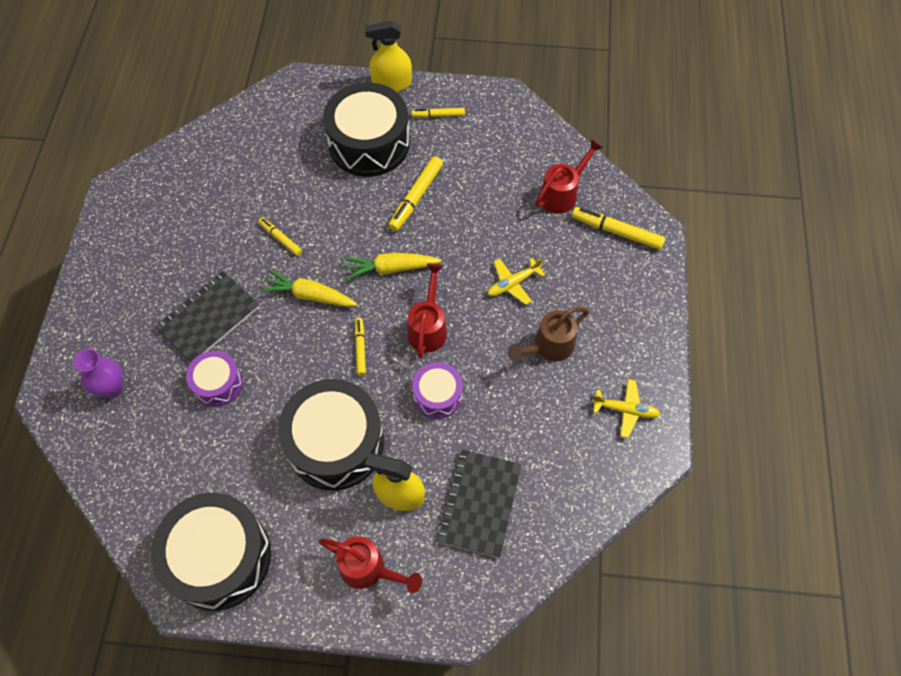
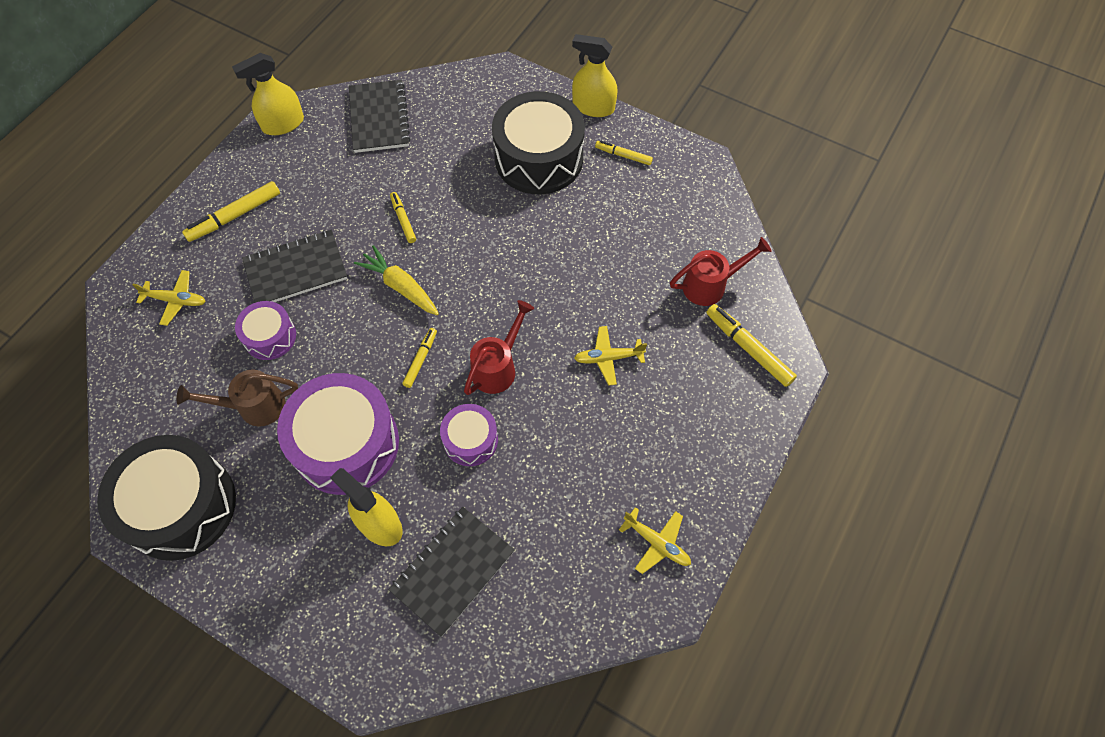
camera: 25 degrees right, 0 degrees up
(112, 388) = (176, 300): purple vase -> yellow plane
(123, 196) = (283, 124): none -> yellow spray bottle
(210, 159) = (379, 118): none -> black notebook
(335, 443) = (346, 444): black drum -> purple drum
(368, 569) = (309, 585): red watering can -> none
(391, 268) = (493, 292): yellow carrot -> none
(416, 197) = (556, 230): yellow marker -> yellow marker (235, 216)
(548, 347) = (610, 439): brown watering can -> brown watering can (254, 406)

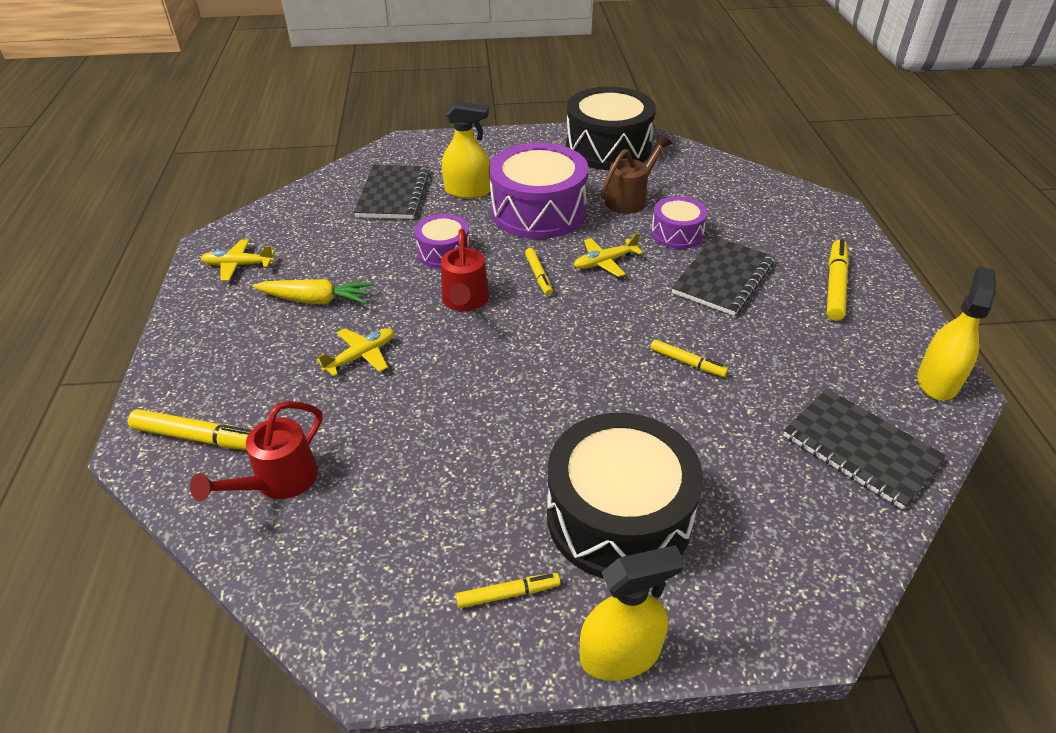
camera: 145 degrees right, 20 degrees down
(176, 300) = (778, 219): yellow plane -> yellow plane (604, 262)
(400, 286) = (618, 311): yellow carrot -> yellow carrot (316, 300)

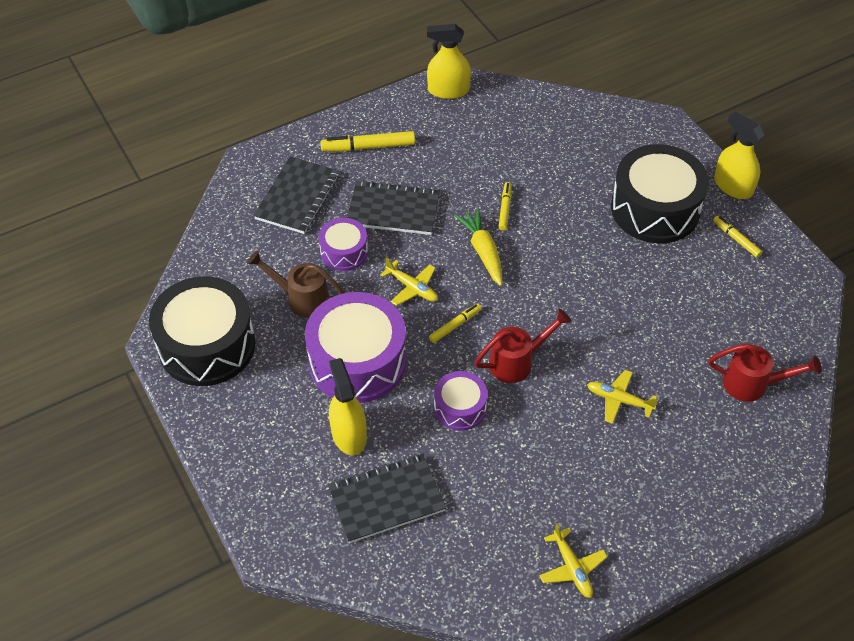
camera: 115 degrees left, 10 degrees up
(201, 438) = (756, 453): yellow marker -> none
(316, 300) = (579, 470): yellow carrot -> yellow carrot (483, 251)
(860, 449) = (532, 118): black notebook -> black notebook (297, 197)

